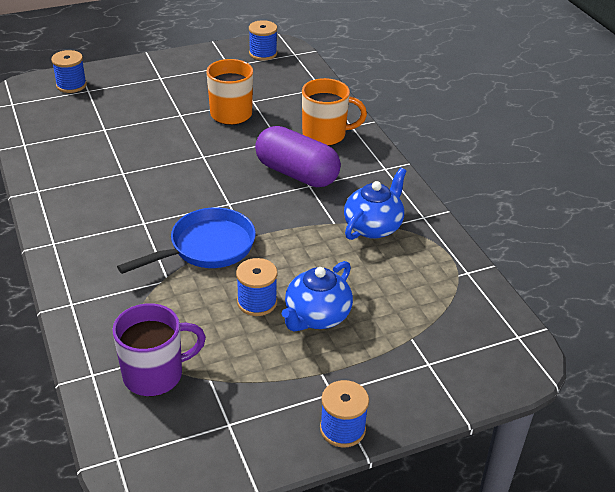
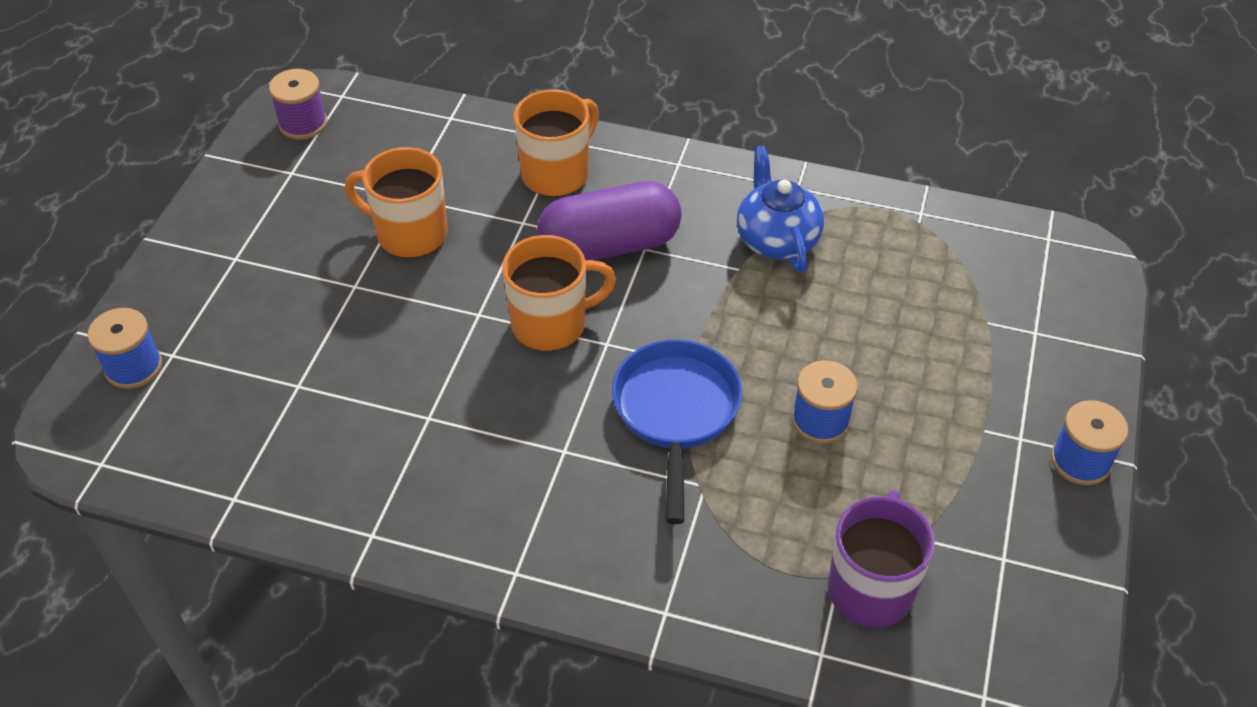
camera: 50 degrees left, 10 degrees up
(221, 180) = (551, 324): none -> orange mug
(263, 53) = (303, 124): blue spool -> purple spool
(317, 316) = (889, 380): blue teapot -> none

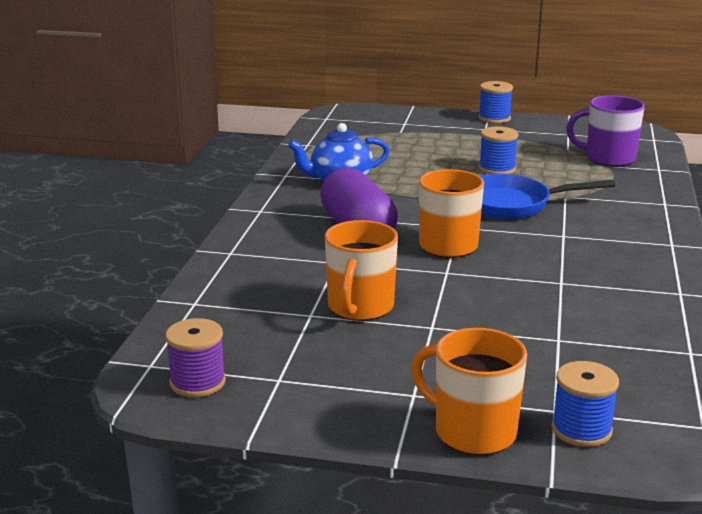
camera: 95 degrees left, 25 degrees down
(557, 174) = (275, 252): orange mug -> orange mug (473, 432)

